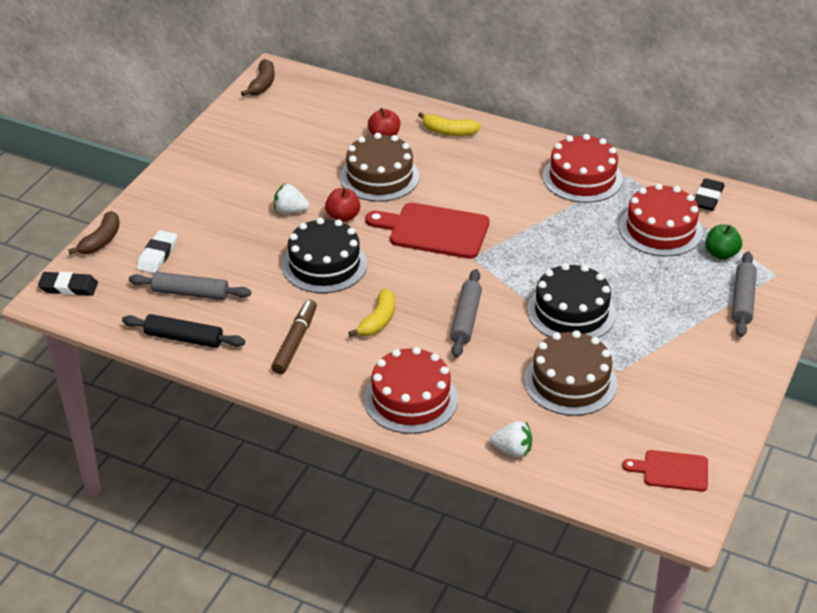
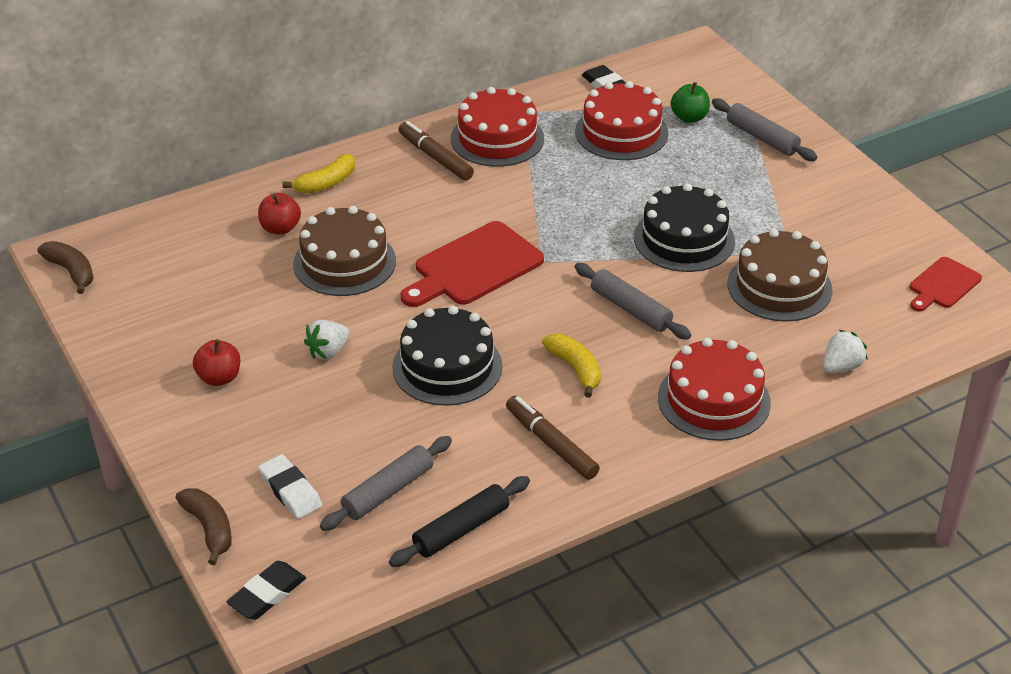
camera: 55 degrees left, 0 degrees up
(343, 216) = (382, 318): red apple -> red apple (219, 378)
(529, 162) = (435, 157): none -> brown marker

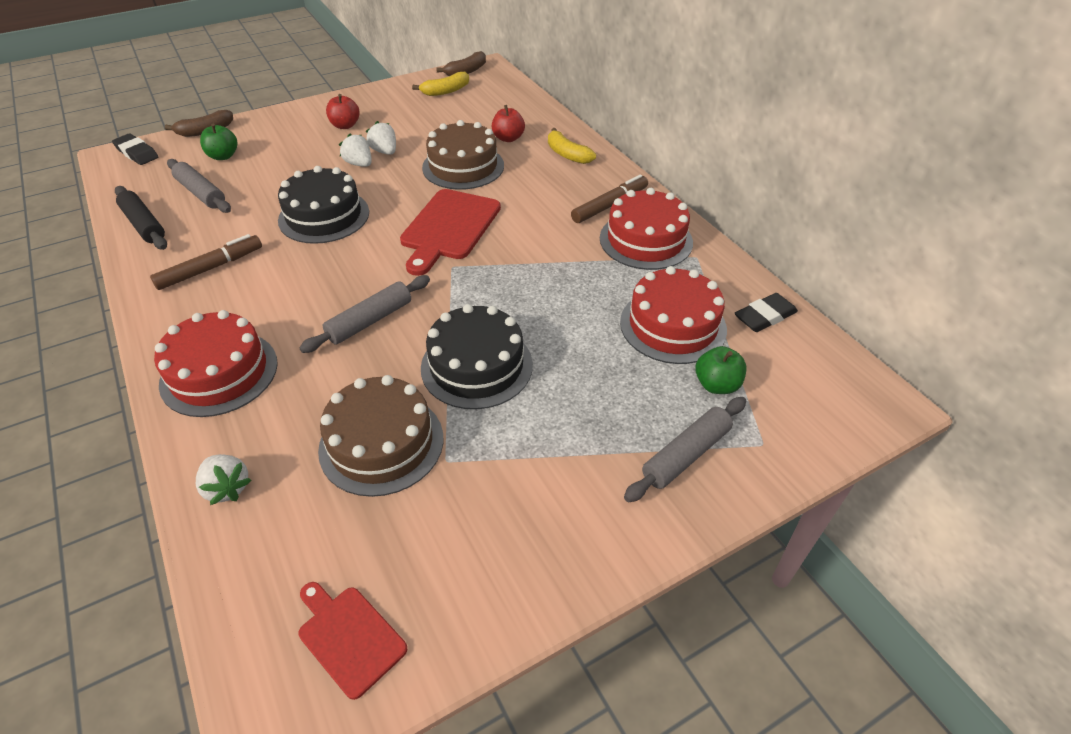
camera: 90 degrees right, 5 degrees up
(290, 490) = (223, 156): white eraser -> green apple
(299, 332) = (384, 151): none -> white strawberry
(474, 267) = (449, 228): red cutting board -> red cutting board turned 120 degrees counterclockwise
(575, 369) = (297, 283): yellow banana -> yellow banana (445, 91)

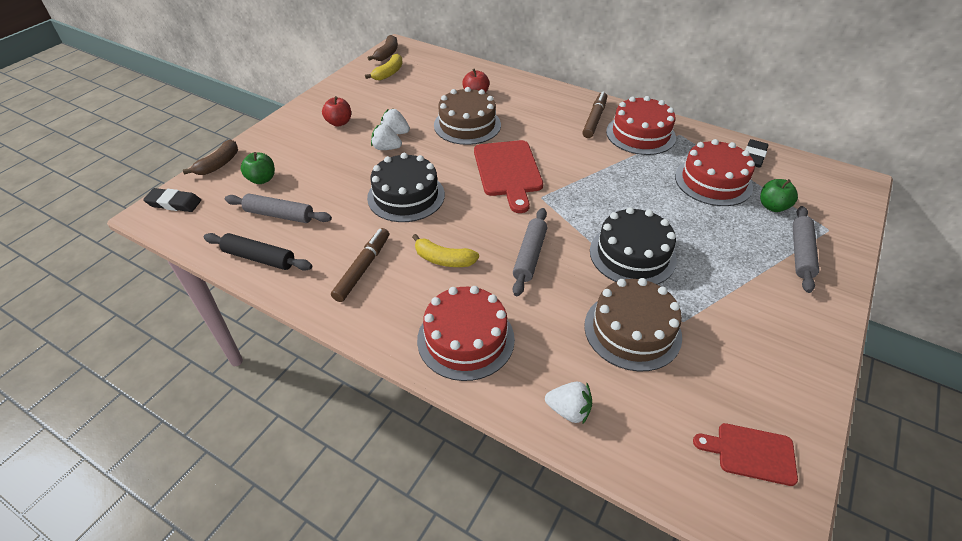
camera: 30 degrees left, 0 degrees up
(567, 154) = (529, 93): yellow banana -> yellow banana (443, 259)

